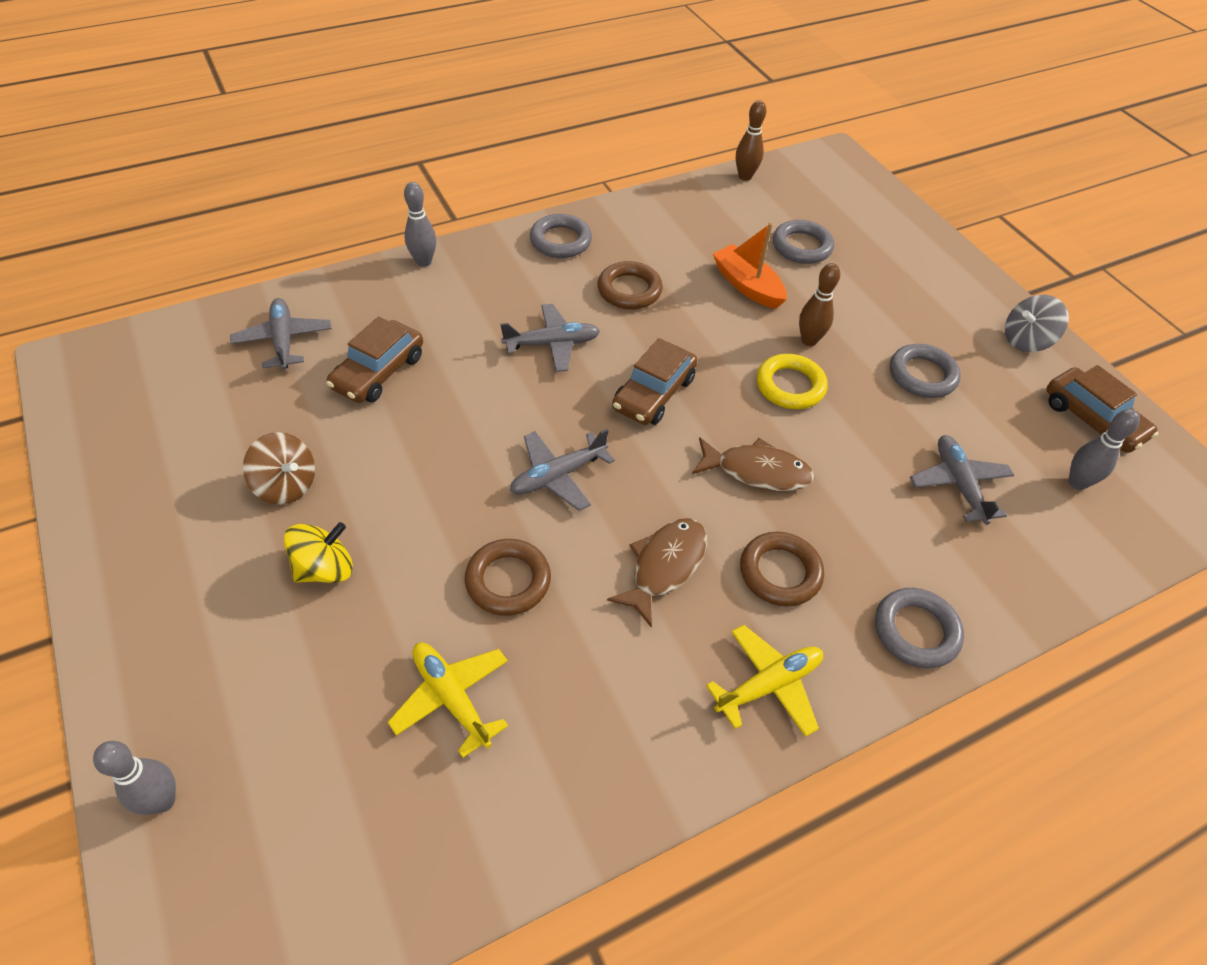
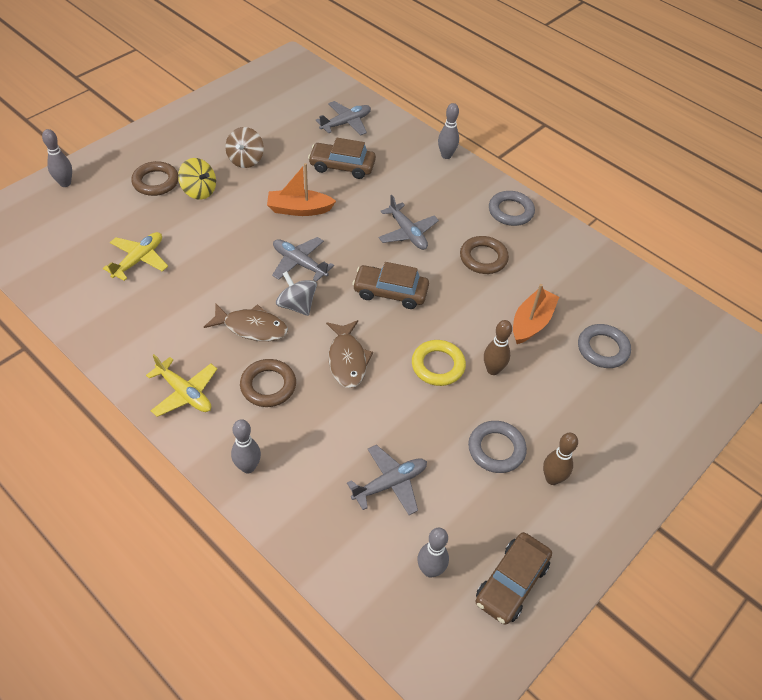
camera: 70 degrees right, 0 degrees up
(444, 446) = (299, 209): none -> orange boat
(508, 580) = (217, 261): brown ring -> brown ring (156, 182)
(745, 176) = (667, 297): brown bowling pin -> brown bowling pin (552, 479)
(916, 631) = (248, 467): grey ring -> grey bowling pin
(1025, 340) = (585, 525): grey spinning top -> grey spinning top (297, 305)

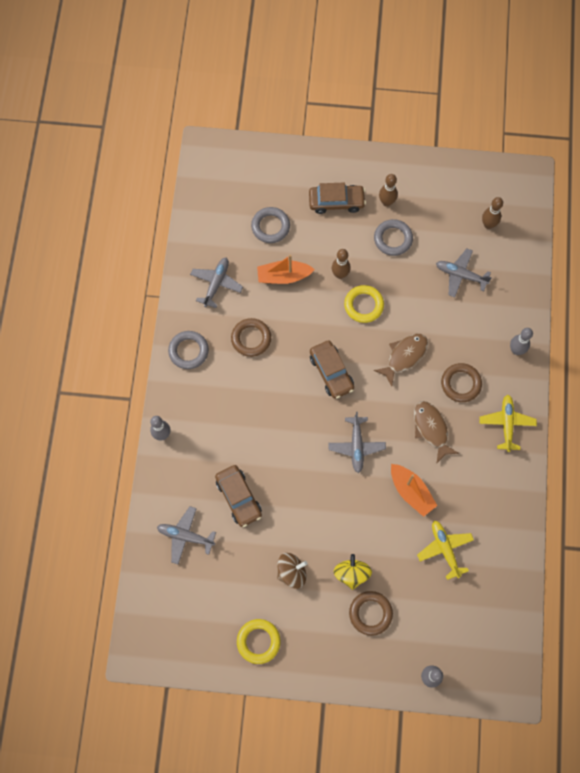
camera: 125 degrees left, 20 degrees up
(139, 260) = (445, 549): yellow plane -> yellow plane turned 75 degrees clockwise
(220, 115) = (258, 641): none -> yellow ring
(297, 305) = (391, 418): grey spinning top -> none
(299, 209) = (308, 489): orange boat -> orange boat (411, 492)
(407, 233) = (269, 401): grey plane -> grey plane (216, 283)
(430, 570) = (488, 225): grey bowling pin -> brown bowling pin
(511, 583) = (461, 186): brown car -> brown car (336, 202)

